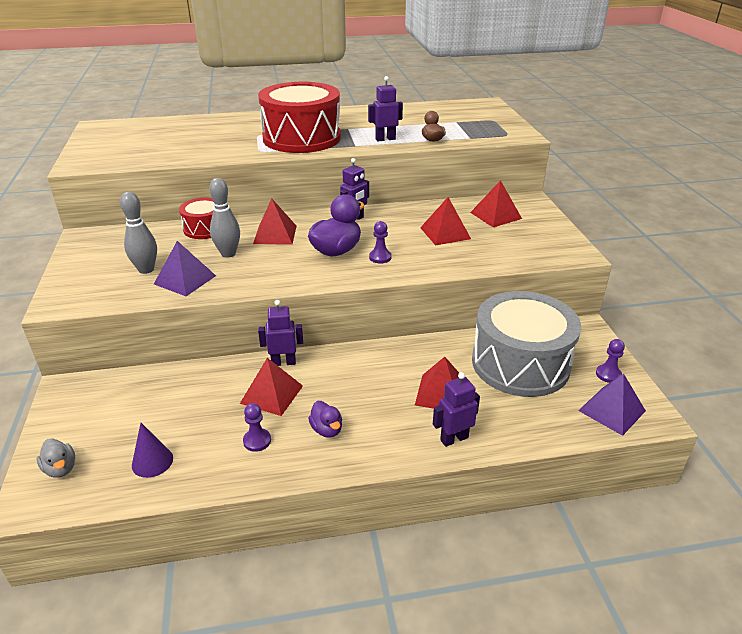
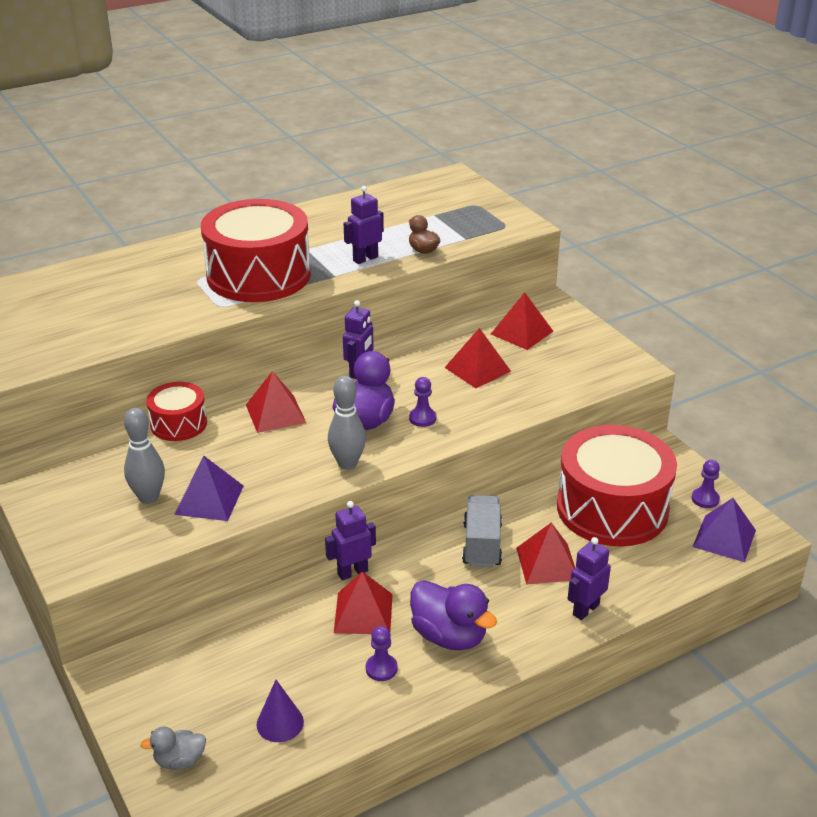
camera: 20 degrees left, 0 degrees up
(61, 469) = (179, 760): grey duck -> grey duck turned 135 degrees clockwise
(228, 254) = (236, 453): grey bowling pin -> grey bowling pin (347, 463)
(327, 430) = (449, 636): purple duck -> purple duck, size x1.80
(395, 366) = (482, 545): none -> grey truck
(520, 363) = (612, 508): grey drum -> red drum

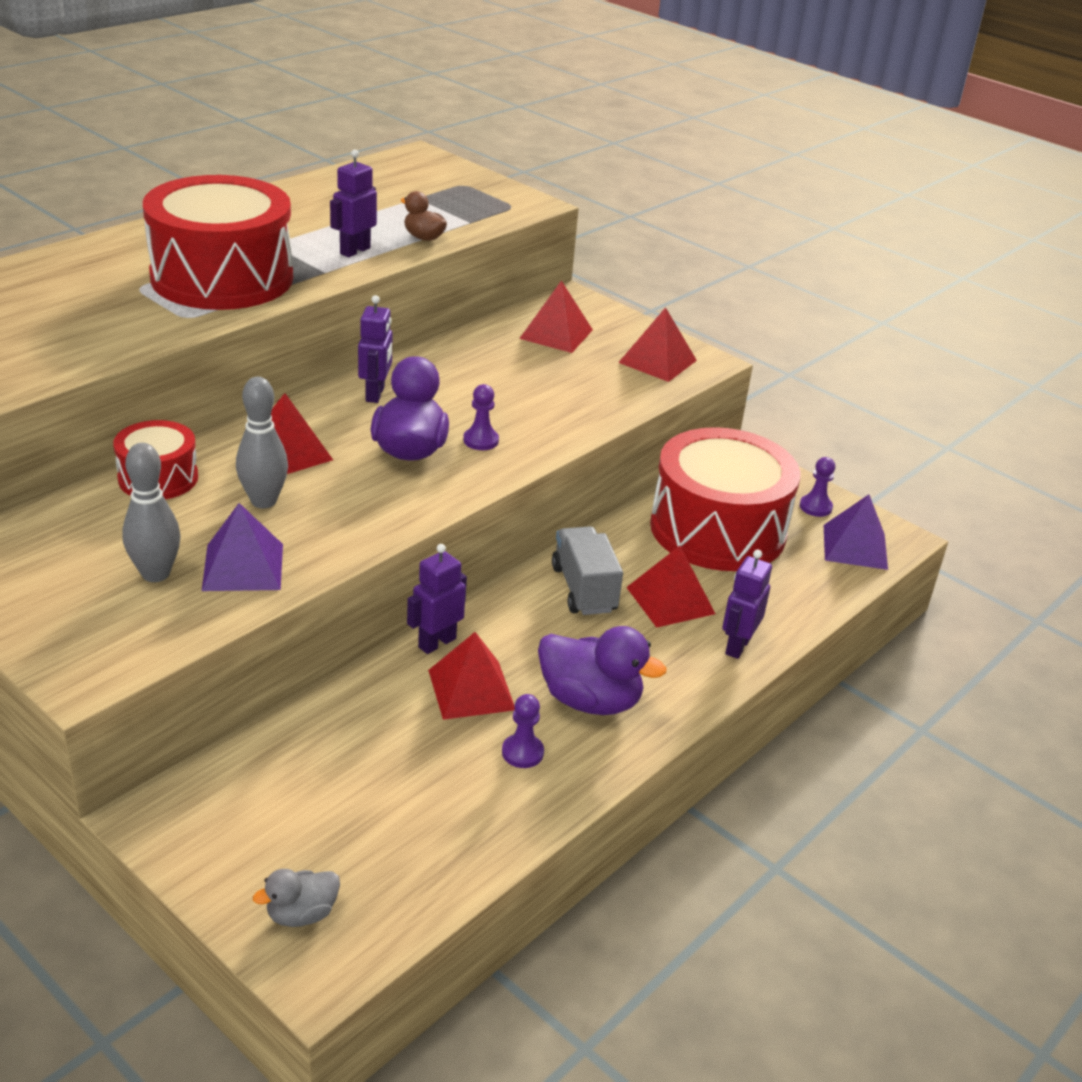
camera: 20 degrees left, 0 degrees up
(280, 723) = (419, 841): purple cone -> none
(347, 463) = (409, 503): grey bowling pin -> grey bowling pin (263, 501)
(477, 369) = (522, 379): red pyramid -> red pyramid (657, 361)

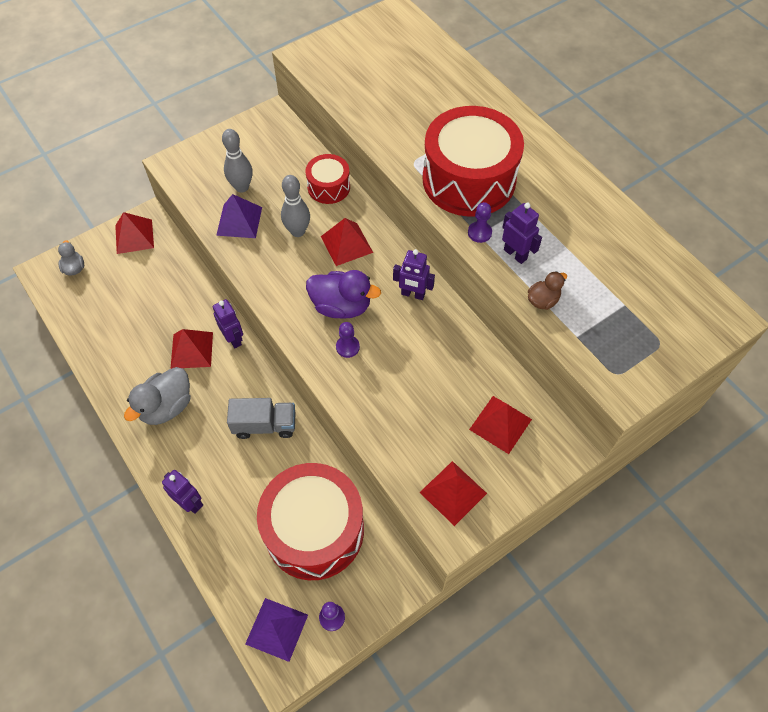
camera: 105 degrees right, 25 degrees up
(522, 752) = (138, 366): purple pawn -> purple pawn (479, 233)
(590, 700) = (166, 406): purple duck -> grey duck
(670, 600) = (243, 474): red pyramid -> red pyramid (134, 236)

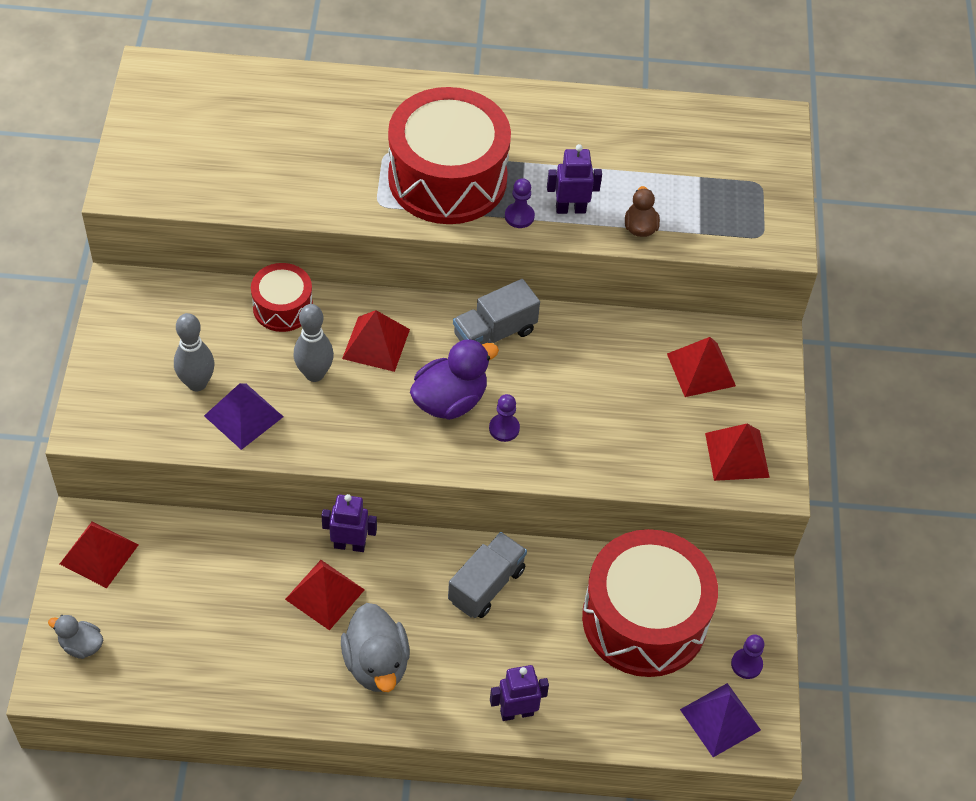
camera: 55 degrees left, 5 degrees down
(413, 294) = (494, 333): purple robot -> grey truck

